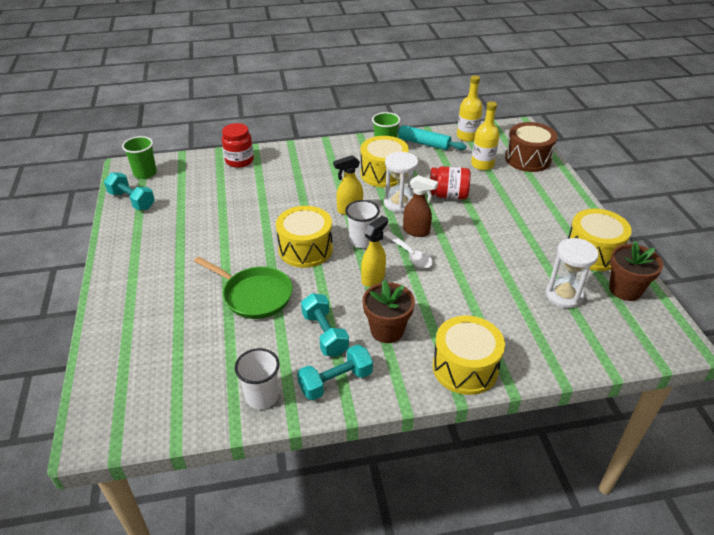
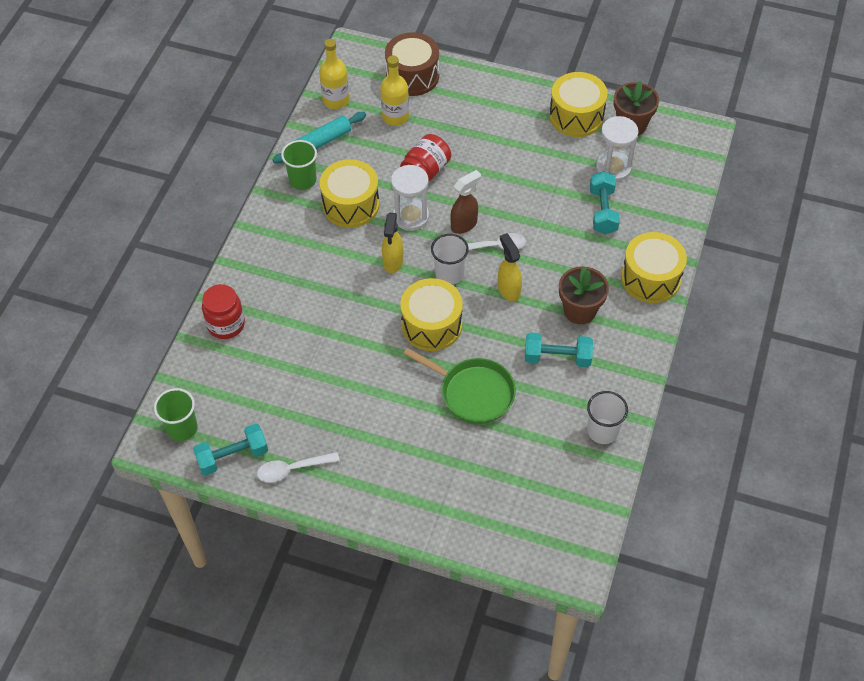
camera: 60 degrees left, 15 degrees up
(132, 229) = (292, 469): none -> white spoon
(254, 295) = (473, 392): green pan -> green pan turned 60 degrees clockwise
(335, 381) = (615, 372): turquoise dumbbell -> turquoise dumbbell (603, 211)

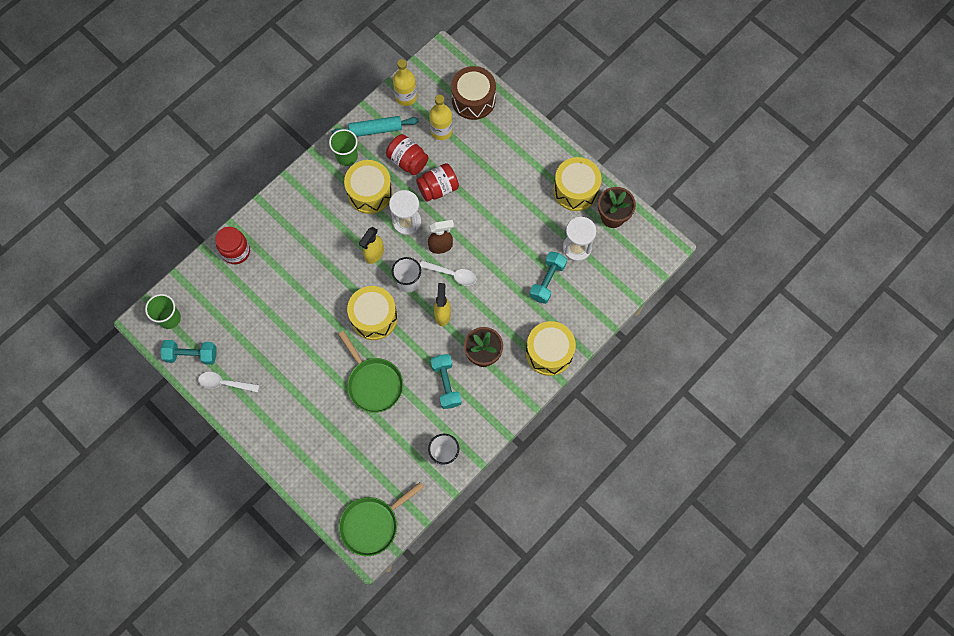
camera: 25 degrees right, 15 degrees up
(375, 158) = (408, 161): none -> red jar
(557, 357) = (446, 384): turquoise dumbbell -> turquoise dumbbell turned 45 degrees clockwise
(565, 543) = (372, 524): none -> green pan

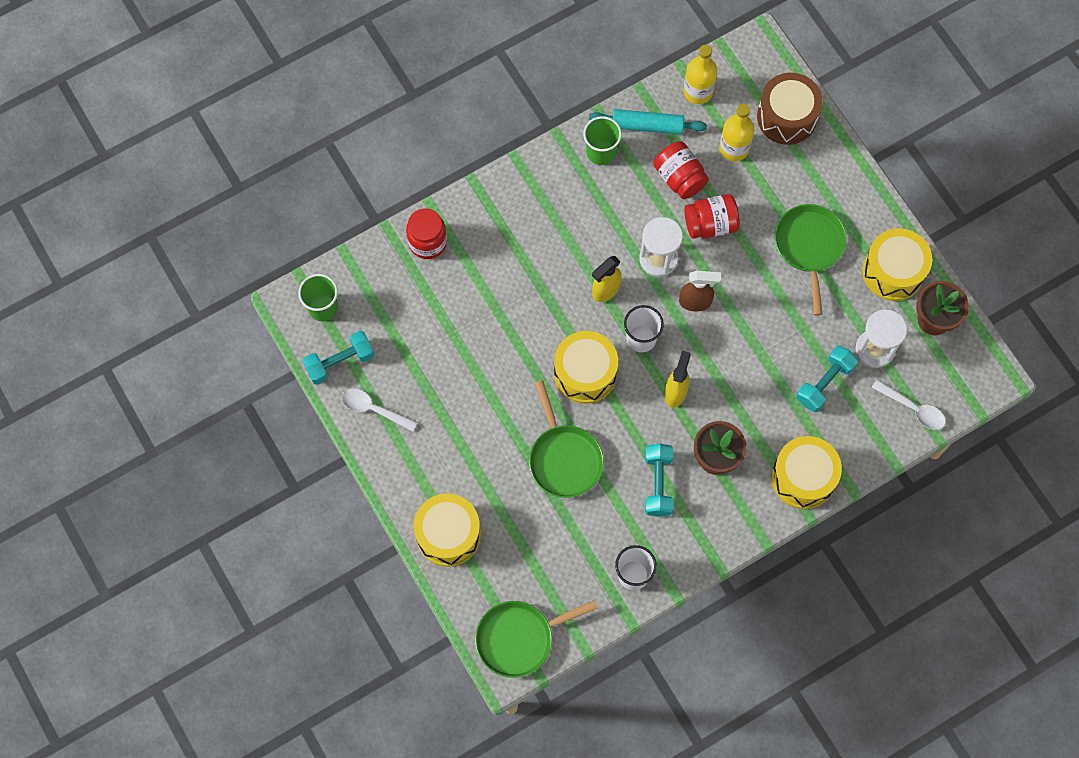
camera: 15 degrees right, 0 degrees up
(191, 355) = (340, 362): turquoise dumbbell -> turquoise dumbbell turned 45 degrees counterclockwise
(370, 193) = (619, 208): yellow drum -> yellow drum (448, 534)
(452, 274) = (701, 343): white spoon -> white spoon (913, 409)
(512, 187) = (809, 246): none -> green pan

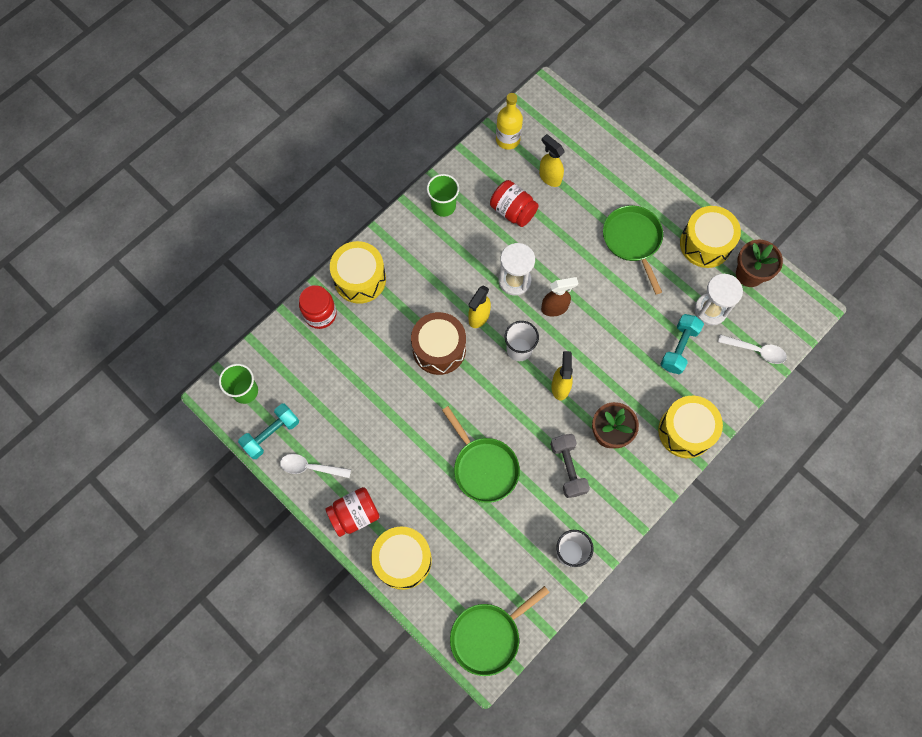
camera: 15 degrees left, 0 degrees up
(585, 373) = (481, 390): yellow drum -> yellow drum (360, 279)
(647, 126) = (475, 176): turquoise rolling pin -> none
(658, 484) = (568, 468): turquoise dumbbell -> grey dumbbell
(710, 224) = (548, 242): red jar -> red jar (354, 514)
(734, 148) = (549, 177): yellow bottle -> yellow spray bottle
(786, 117) = (584, 143): brown drum -> brown drum (439, 349)

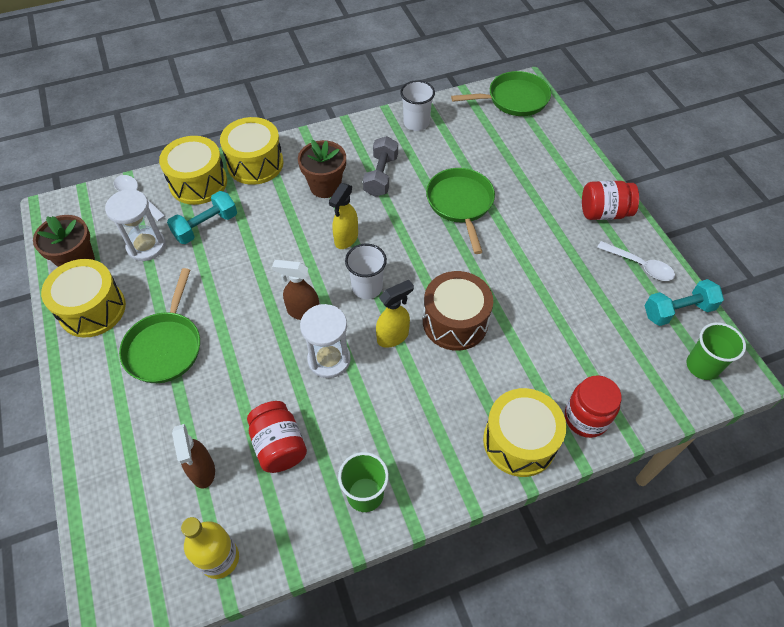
camera: 155 degrees left, 15 degrees down
(403, 560) = (568, 166): yellow drum -> yellow drum (198, 183)
(549, 177) = (202, 471): yellow spray bottle -> brown spray bottle

